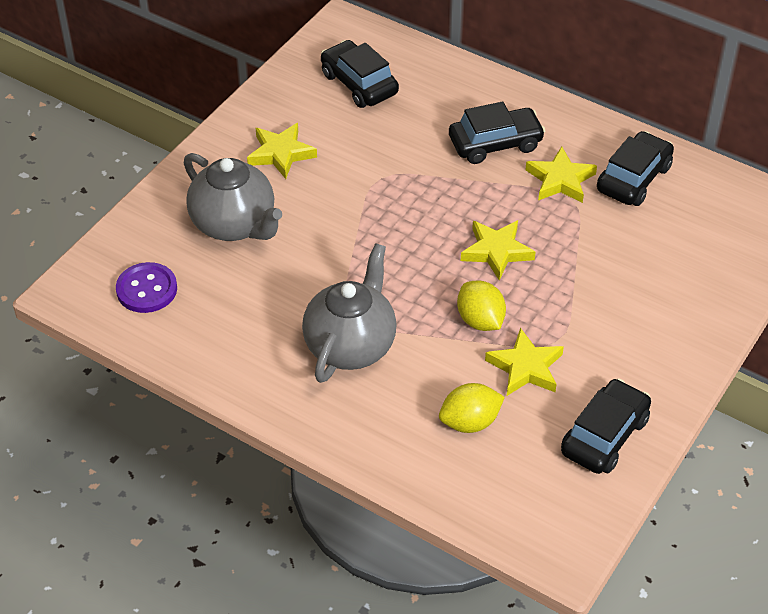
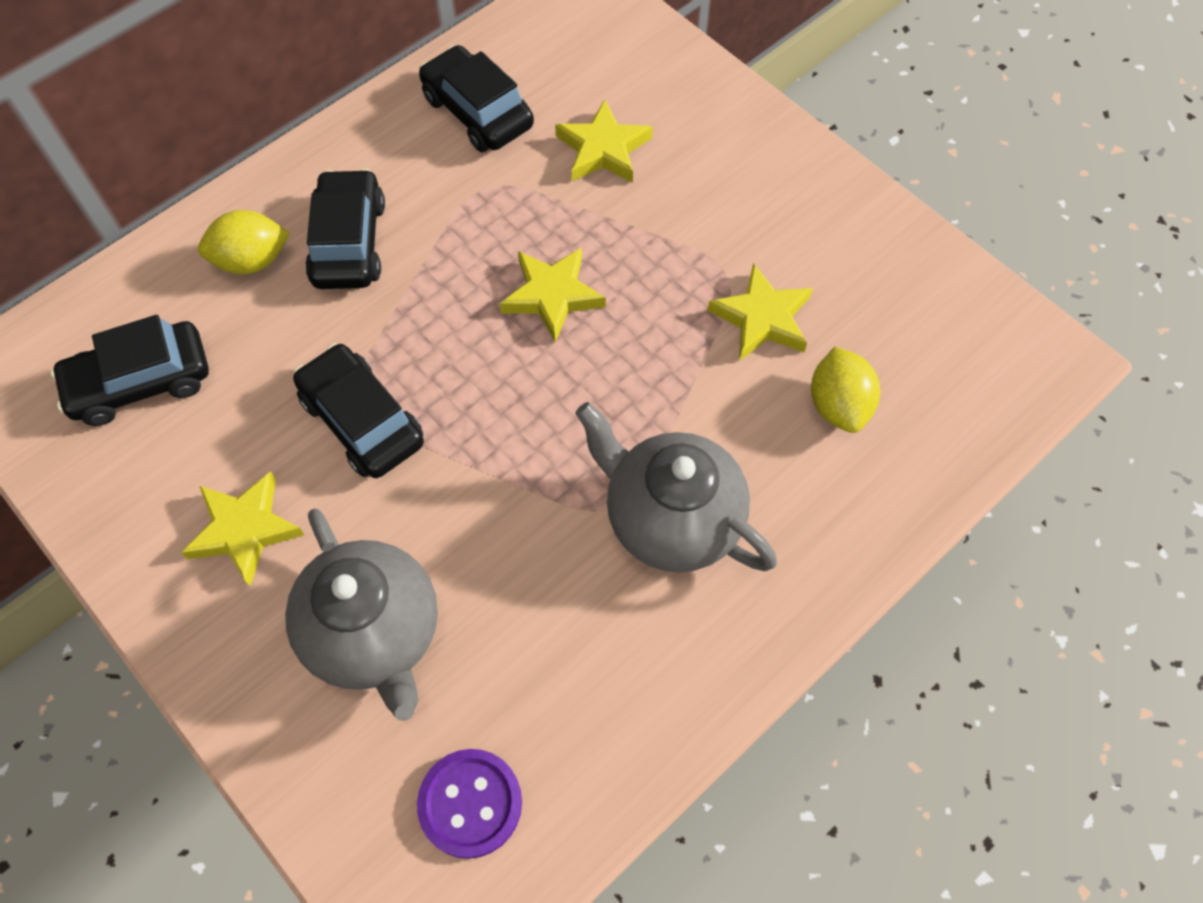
camera: 75 degrees left, 15 degrees up
(234, 224) = (374, 633): grey teapot -> grey teapot turned 90 degrees clockwise
(480, 320) = (669, 347): yellow lemon -> yellow lemon (252, 260)
(560, 180) = (449, 188): yellow star -> yellow star (603, 149)
(604, 436) = (887, 266): black car -> black car (362, 420)

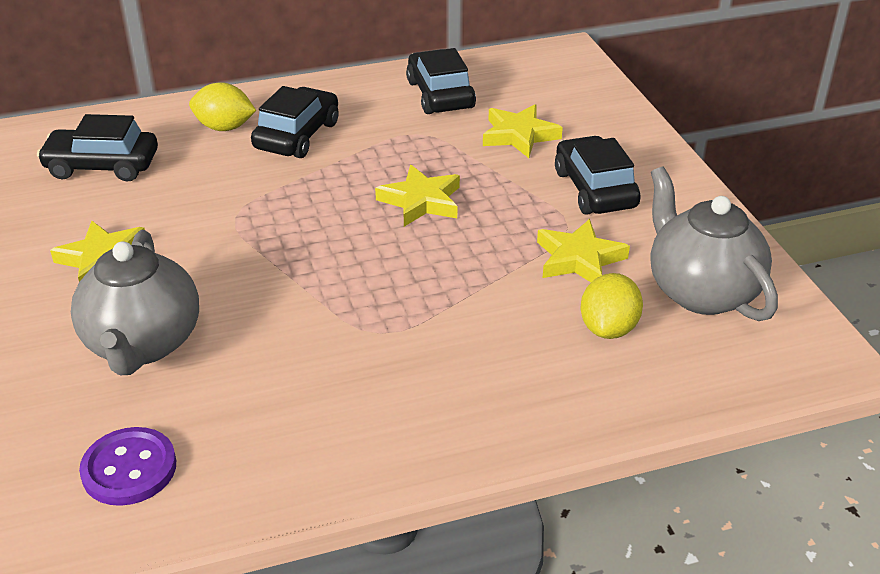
camera: 25 degrees right, 25 degrees down
(362, 420) = (231, 227): black car -> black car (595, 189)
(671, 519) = (418, 353): grey teapot -> grey teapot (701, 292)

